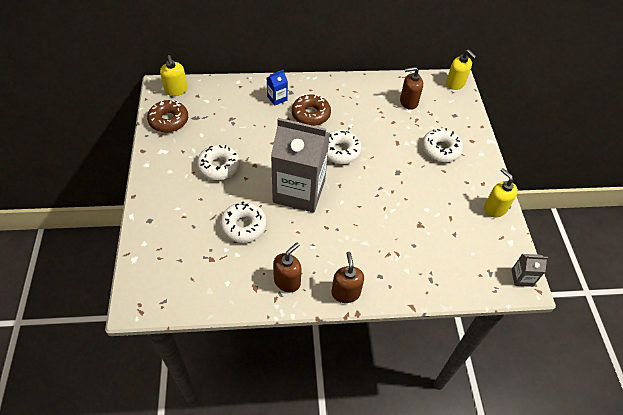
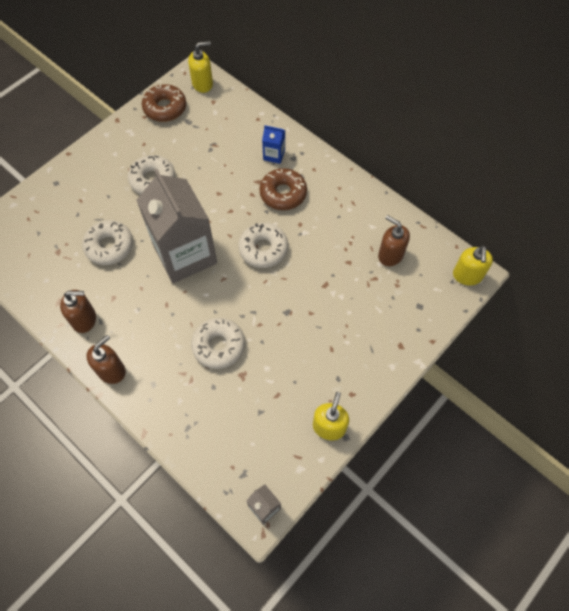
camera: 50 degrees right, 10 degrees up
(176, 90) = (203, 84): yellow soap dispenser -> yellow soap dispenser turned 135 degrees counterclockwise
(440, 149) = (356, 327): white donut -> white donut (218, 346)

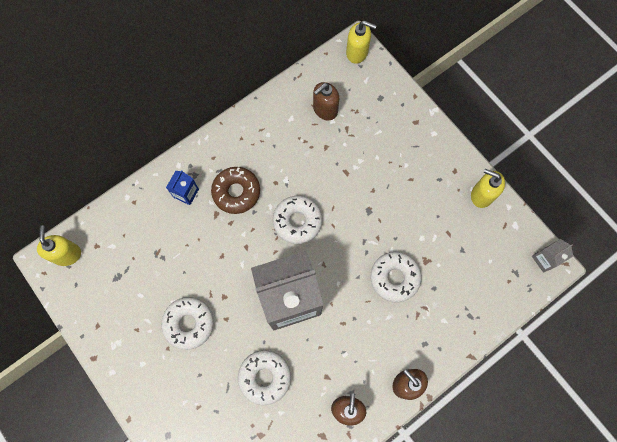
camera: 80 degrees left, 10 degrees up
(165, 108) = (91, 300): brown donut -> none

